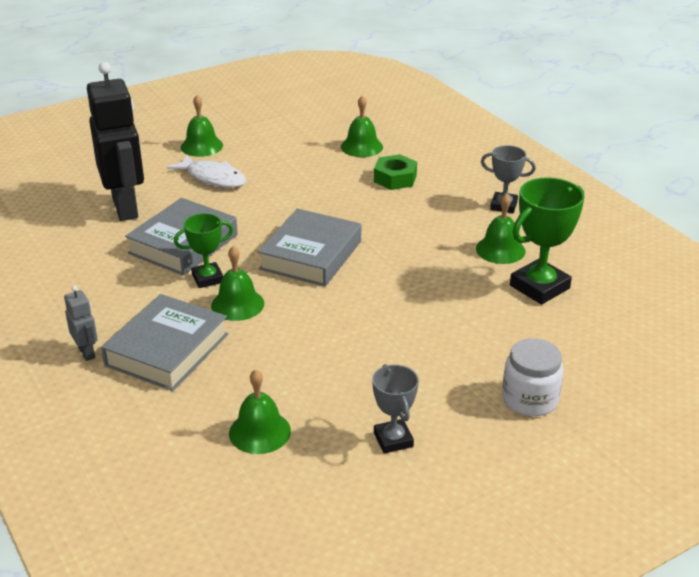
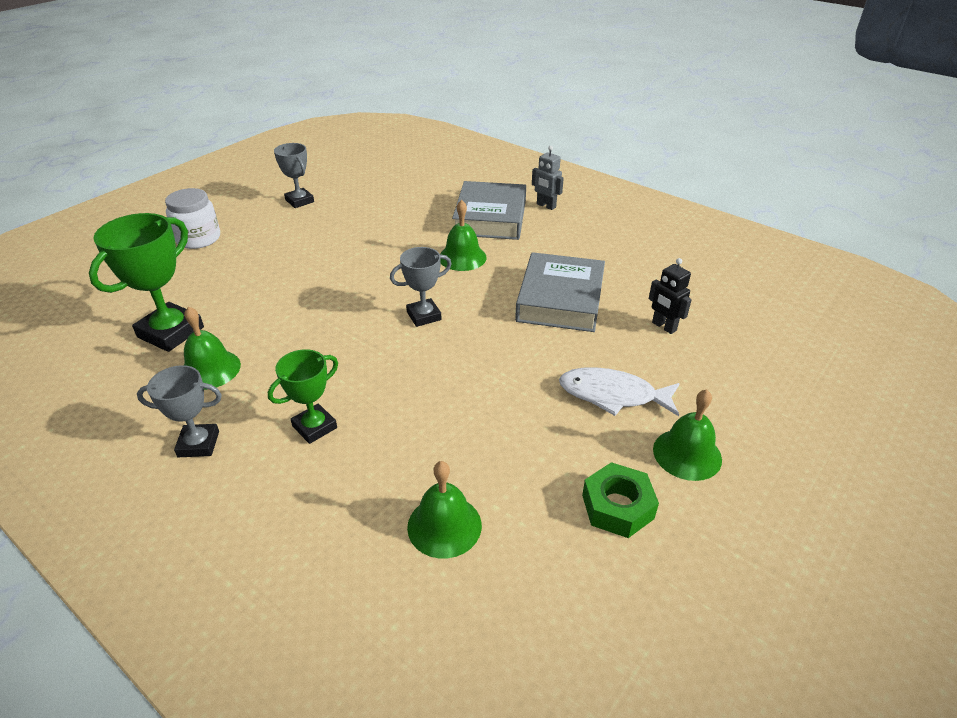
camera: 160 degrees right, 5 degrees up
(126, 208) = (664, 327): black robot -> black robot, size x0.44
(207, 278) = (506, 272): green trophy -> green trophy (314, 427)
(259, 432) = (390, 190): green bell -> none
(310, 255) = (424, 316): grey book -> grey trophy
(395, 178) = (365, 460): green nut -> green nut (617, 507)

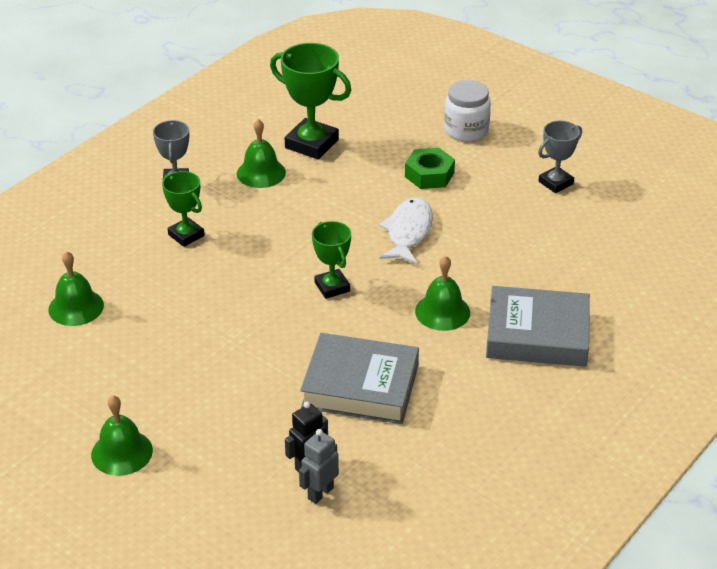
camera: 90 degrees right, 0 degrees up
(424, 316) = (332, 287): grey trophy -> green trophy
(546, 206) = (576, 386): grey robot -> grey robot (320, 493)
(612, 395) = (203, 412): white fish -> white fish (408, 232)
(617, 507) = (74, 400): green nut -> green nut (429, 175)

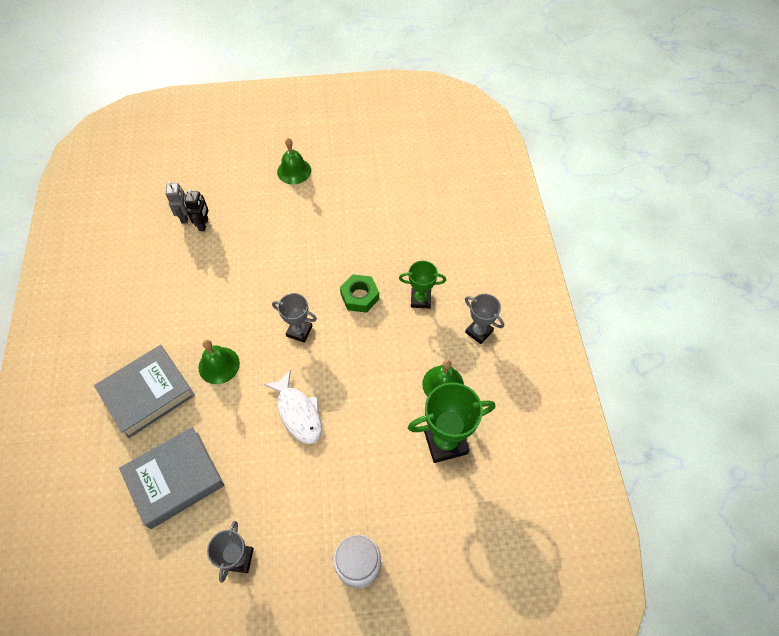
camera: 135 degrees right, 20 degrees up
(76, 307) = (412, 215): green bell -> none
(332, 287) = (299, 331): green trophy -> grey trophy
(360, 386) = (219, 282): grey book -> grey book (175, 479)
(429, 175) = (336, 482): green nut -> green nut (360, 296)

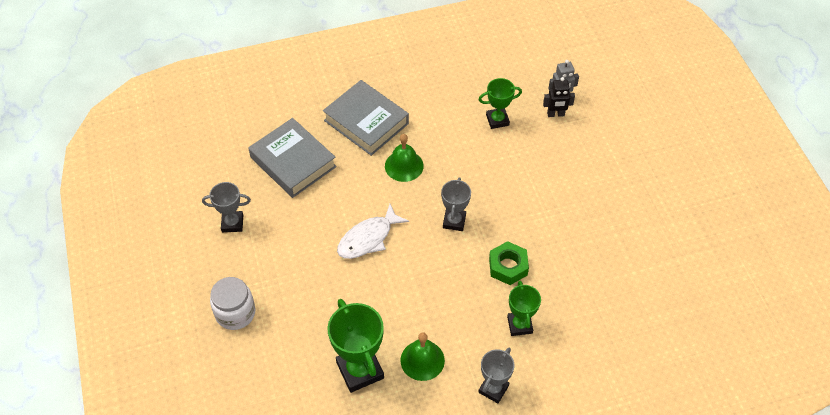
camera: 80 degrees right, 5 degrees down
(192, 272) = (497, 120): none -> green trophy
(294, 171) = (653, 174): green bell -> none

